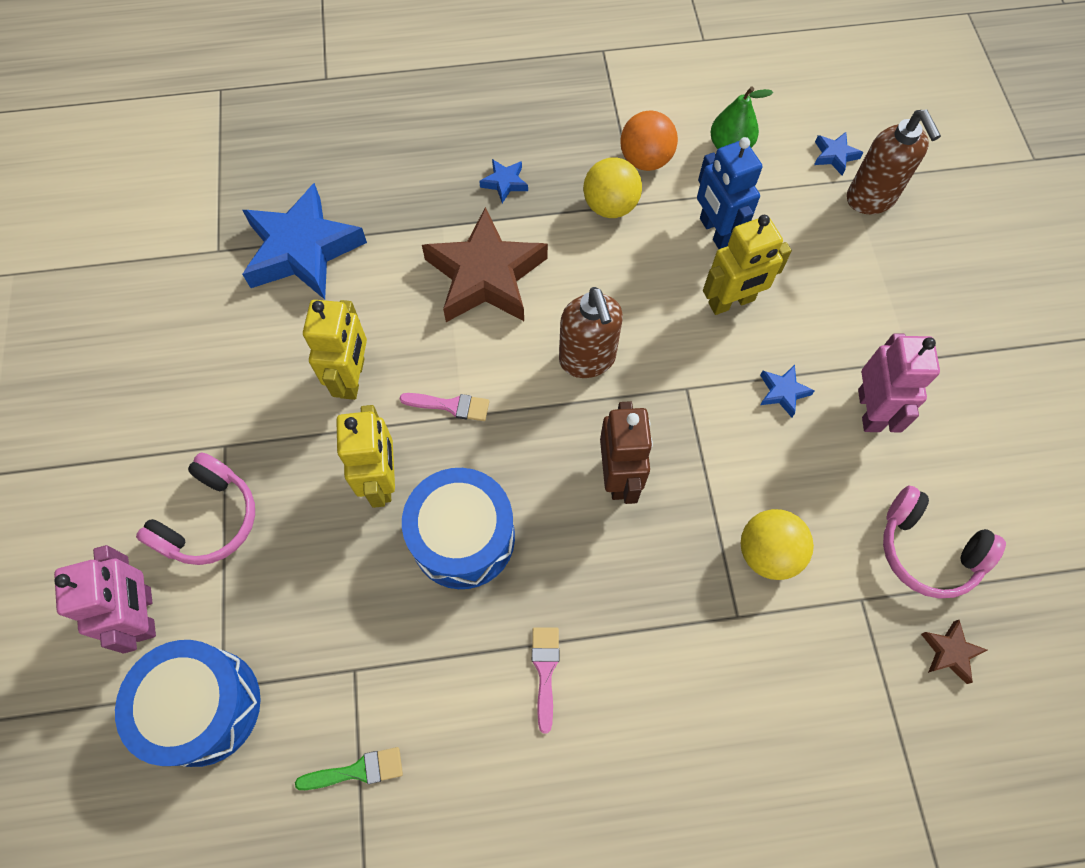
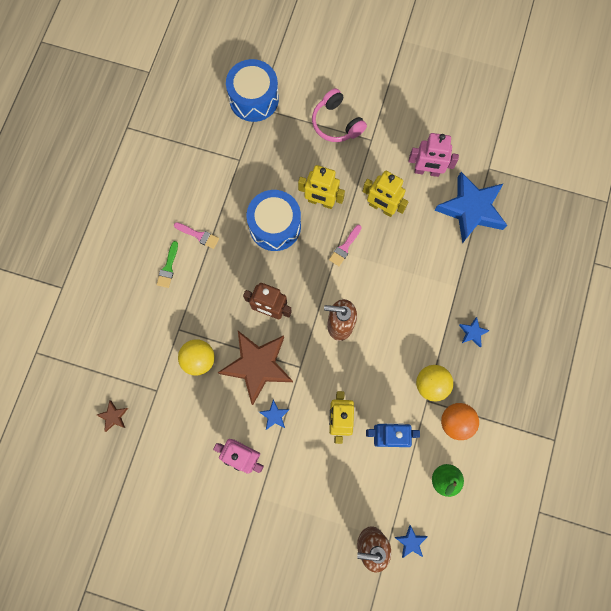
camera: 115 degrees right, 10 degrees up
(145, 613) = (305, 87): pink robot -> pink robot (427, 171)
(357, 770) = (198, 147): green brush -> green brush (168, 267)
(486, 276) = (413, 296): brown star -> brown star (257, 366)
(927, 550) = (161, 437): pink headphones -> none

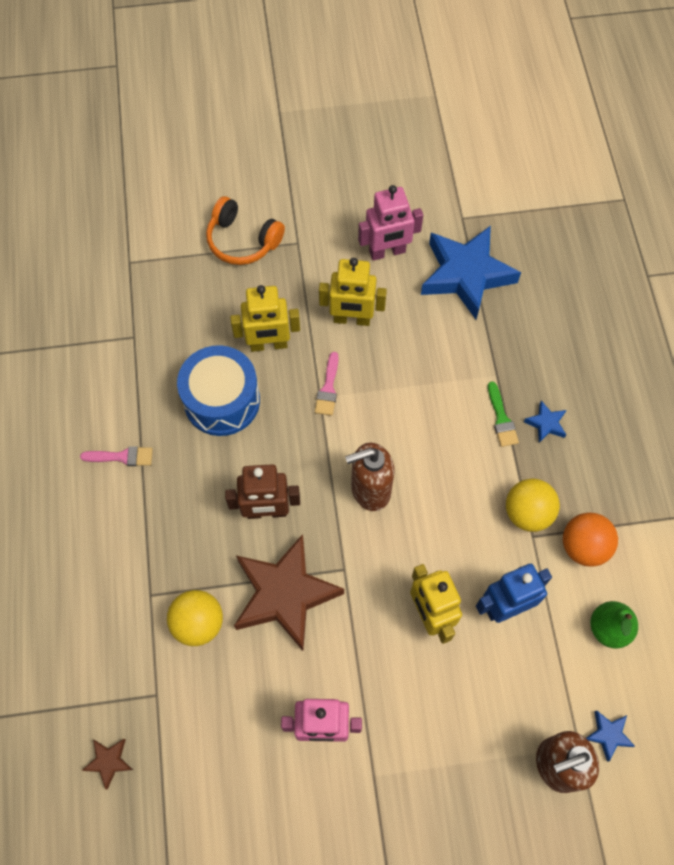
camera: 25 degrees left, 10 degrees down
(168, 267) = (98, 518): green brush -> green brush (501, 419)
(254, 99) = (118, 254): blue drum -> none
(274, 415) = (340, 651): blue star -> none
(336, 123) = (242, 240): pink headphones -> orange headphones

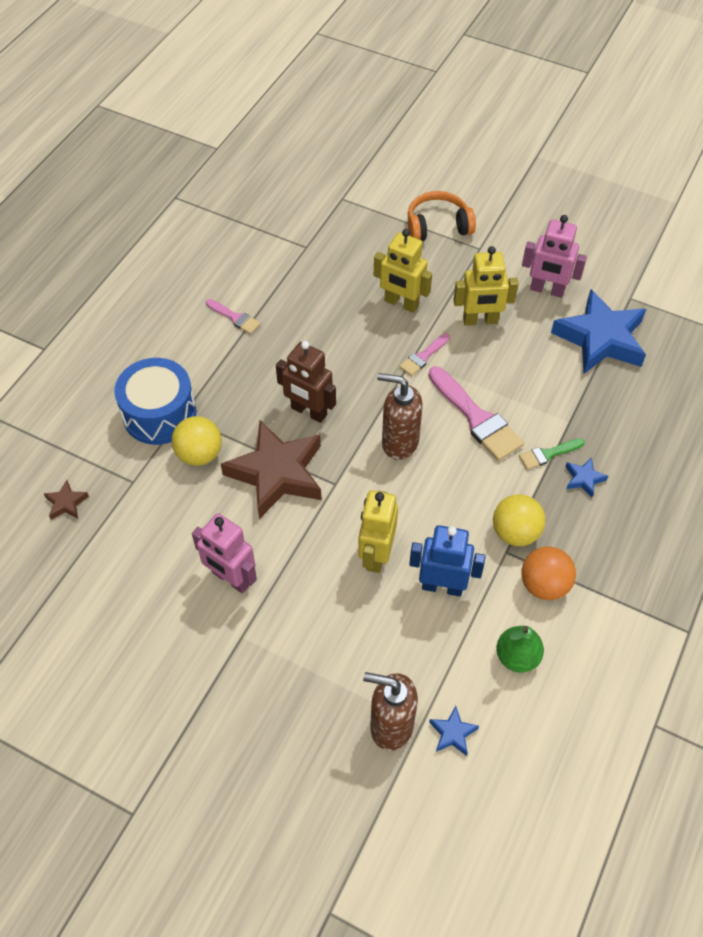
camera: 35 degrees right, 10 degrees down
(222, 400) = (336, 321): blue drum -> blue drum (159, 414)
(242, 240) = (438, 226): orange headphones -> orange headphones turned 105 degrees clockwise
(351, 319) = (480, 320): yellow robot -> yellow robot turned 45 degrees counterclockwise
(418, 421) = (476, 418): none -> pink brush
(501, 419) = (548, 454): green brush -> green brush turned 45 degrees clockwise

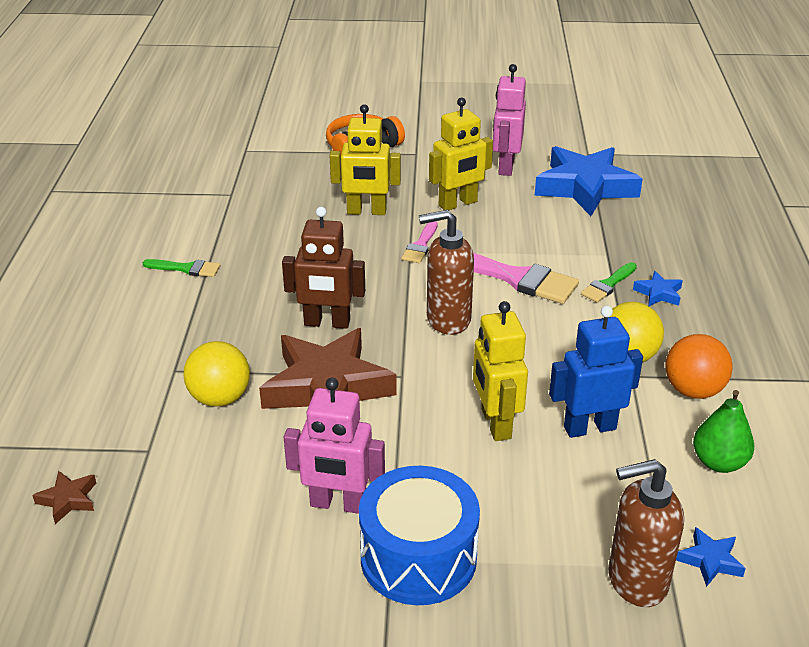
camera: 25 degrees left, 20 degrees down
(159, 414) = (145, 376): blue drum -> blue drum (418, 557)
(235, 318) = (186, 268): pink brush -> green brush
(547, 290) = (505, 166): pink robot -> pink robot turned 105 degrees clockwise

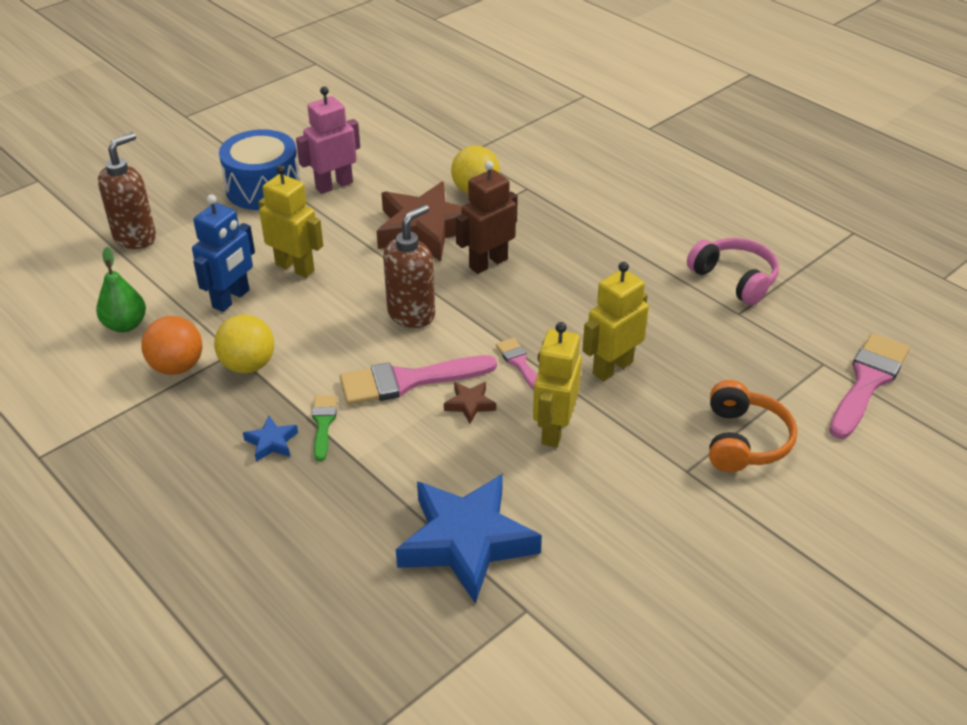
camera: 135 degrees right, 5 degrees up
(68, 500) = (466, 120): brown star -> brown star (470, 404)
(186, 268) = (642, 240): green brush -> none
(188, 210) = (734, 279): none -> pink headphones
(243, 133) = (867, 381): none -> pink brush
(505, 166) = (580, 516): pink robot -> none
(710, 560) = (98, 268): blue star -> none

